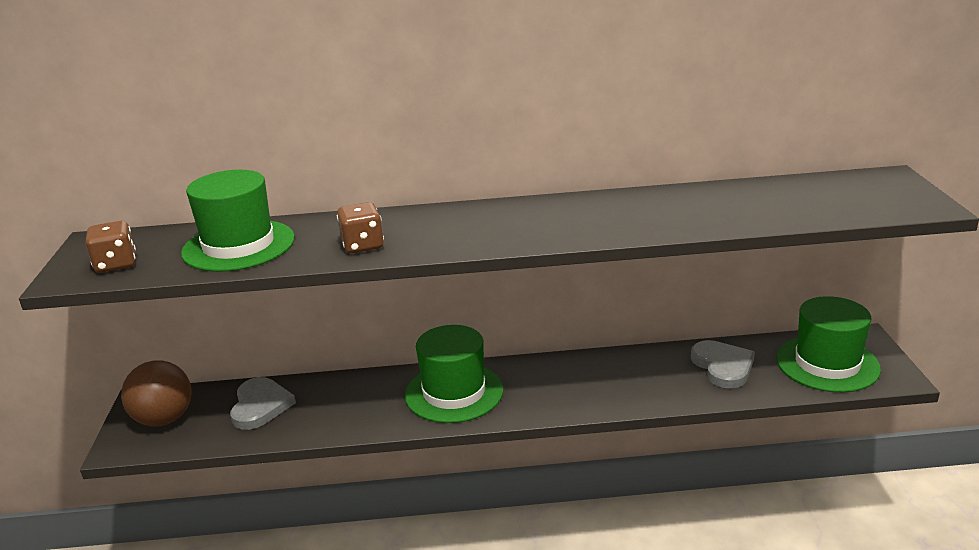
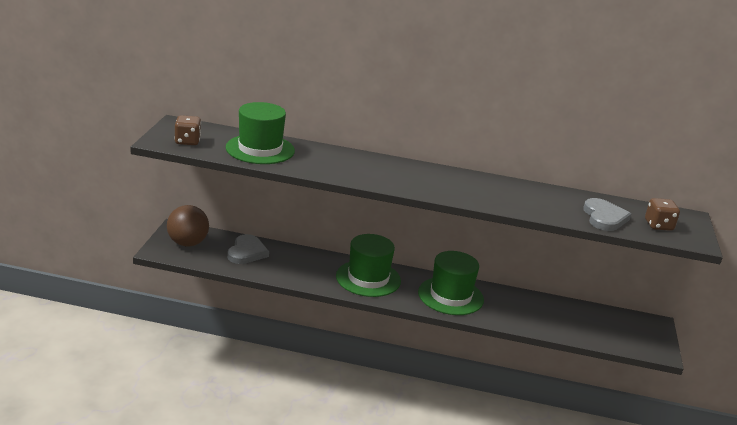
camera: 10 degrees right, 0 degrees up
(362, 245) = (332, 169): brown dice -> brown dice (658, 225)
(723, 366) = (549, 313): grey heart -> grey heart (604, 217)
(827, 363) = (620, 331): green hat -> green hat (450, 296)

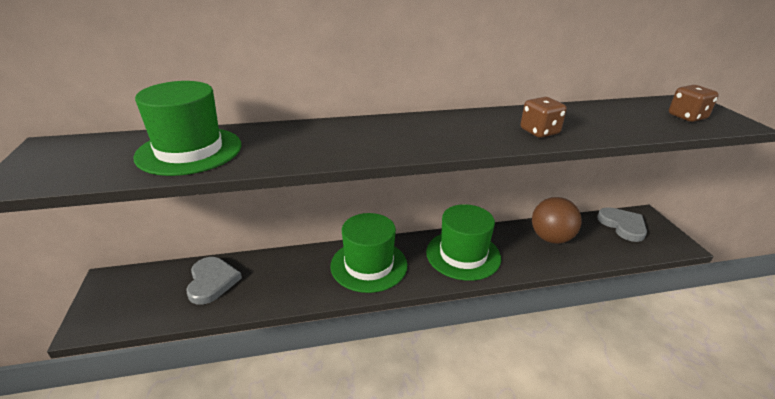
camera: 20 degrees left, 5 degrees up
(187, 141) = (67, 168): brown dice -> brown dice (539, 132)
(187, 243) = (127, 297): brown ball -> brown ball (551, 238)
(604, 217) = (636, 123): grey heart -> grey heart (623, 225)

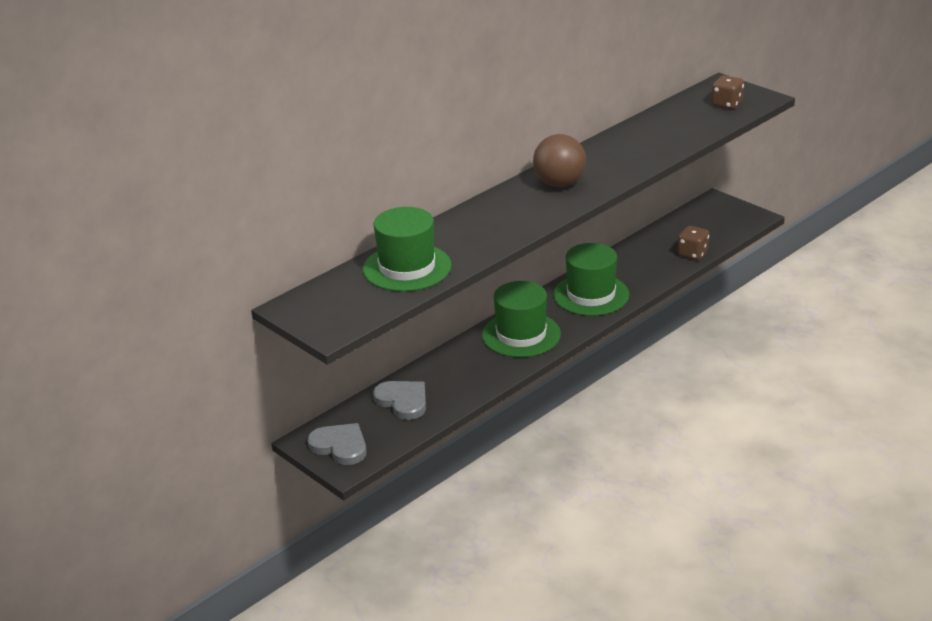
camera: 30 degrees left, 0 degrees up
(539, 132) = (635, 158): brown dice -> brown dice (693, 254)
(551, 238) = (651, 252): brown ball -> brown ball (559, 184)
(623, 225) = (702, 217): grey heart -> grey heart (340, 446)

